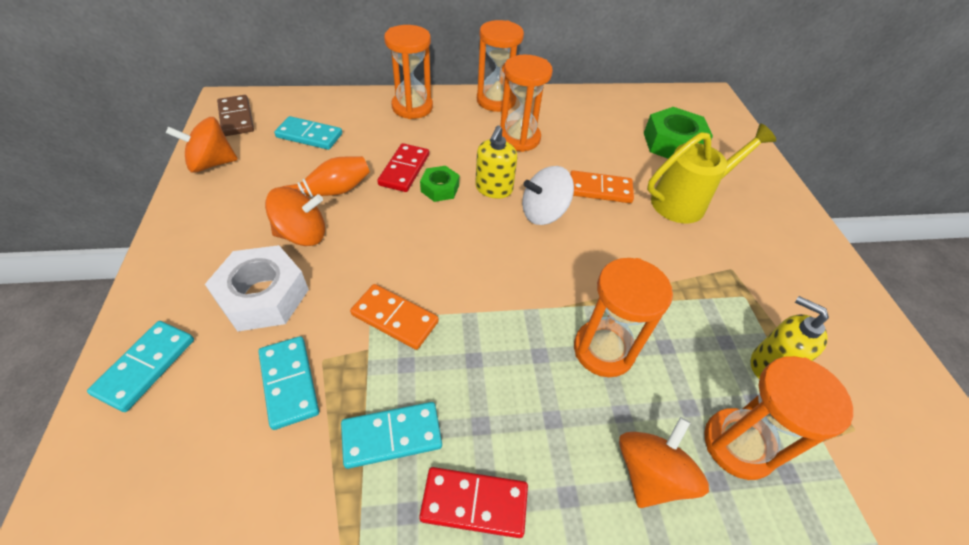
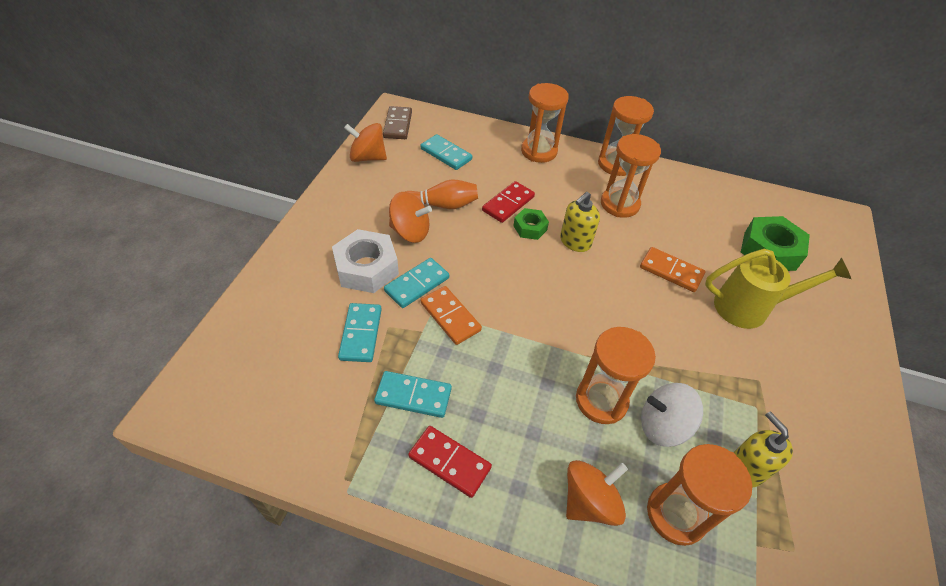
camera: 25 degrees right, 0 degrees up
(146, 366) = (278, 289): turquoise domino -> turquoise domino (417, 284)
(543, 213) = (608, 275): white spinning top -> white spinning top (662, 425)

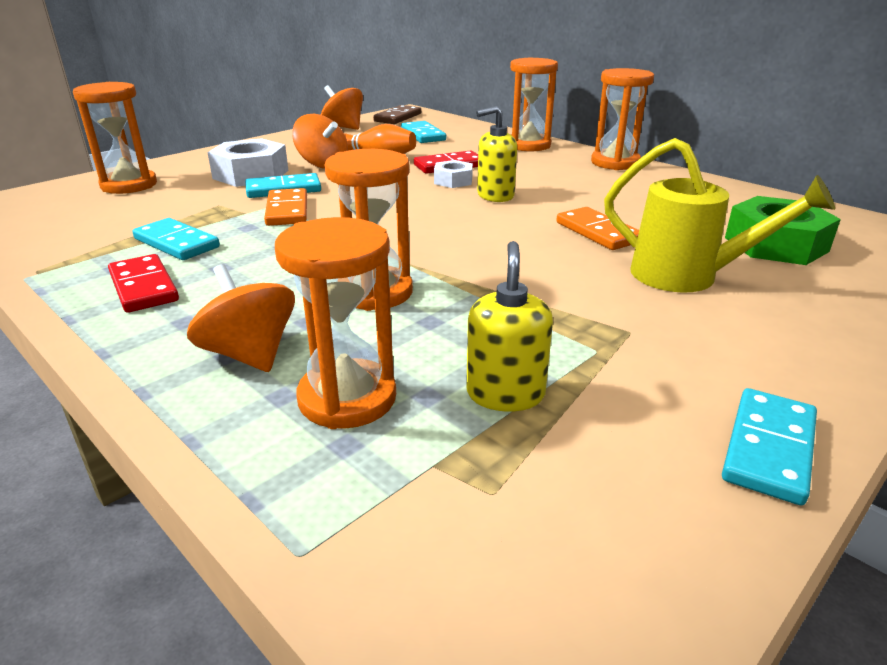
camera: 30 degrees right, 20 degrees down
(361, 334) = (188, 203): turquoise domino -> turquoise domino (769, 448)
(530, 228) = (453, 181): green nut -> white nut
(589, 501) = (250, 354): orange spinning top -> orange spinning top turned 120 degrees counterclockwise
(619, 204) = (586, 184): orange hourglass -> orange hourglass (129, 185)
(662, 425) = (430, 328): white spinning top -> none

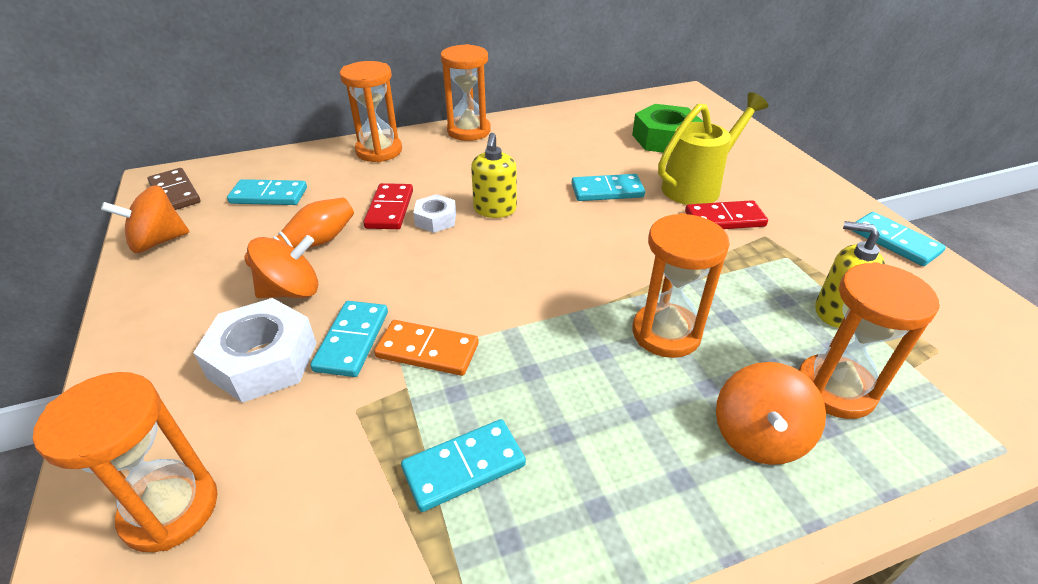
camera: 65 degrees left, 10 degrees up
(144, 287) = (582, 511): red domino -> red domino (724, 219)
(250, 354) = (758, 436): orange spinning top -> orange spinning top turned 60 degrees counterclockwise
(597, 232) = (607, 191): orange domino -> turquoise domino

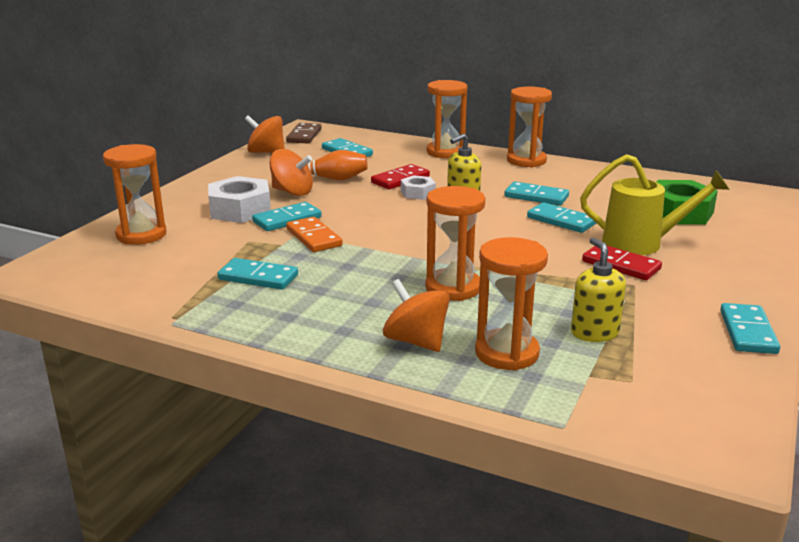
camera: 45 degrees right, 15 degrees down
(544, 171) = (536, 196): none -> turquoise domino
(758, 436) = (416, 341): orange spinning top -> orange spinning top turned 75 degrees clockwise

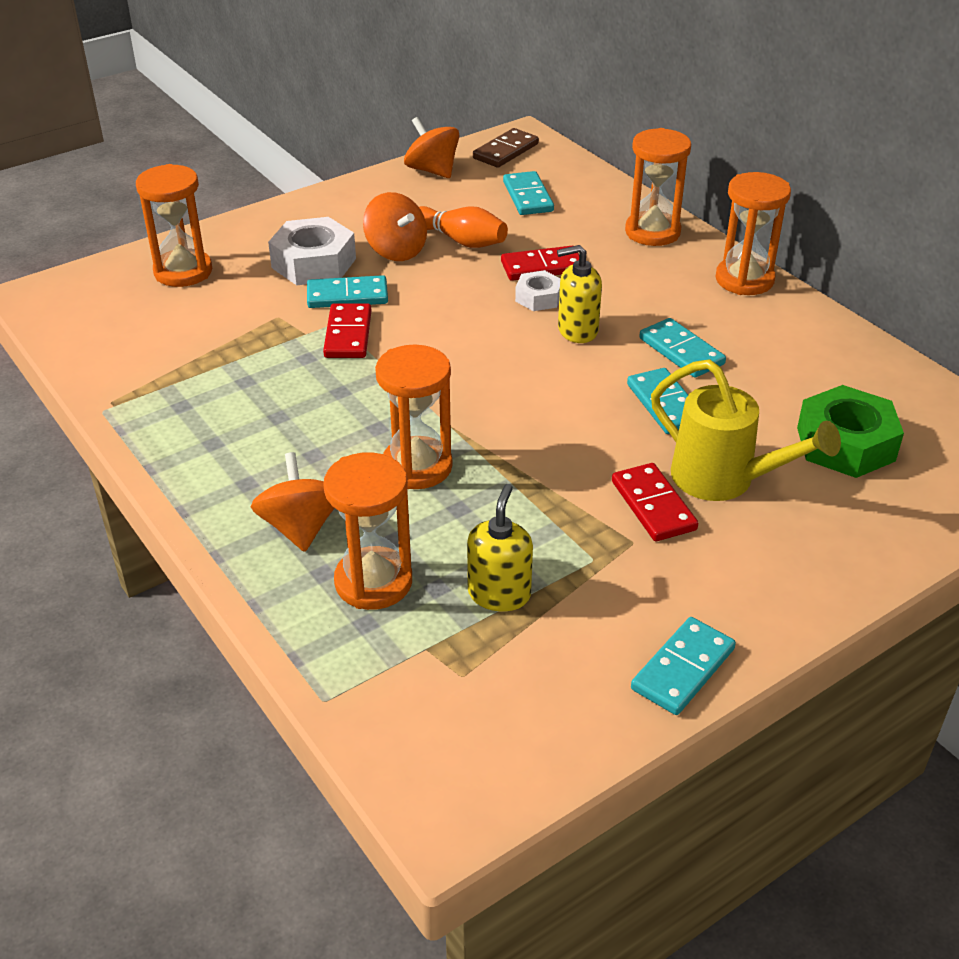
camera: 30 degrees right, 15 degrees up
(258, 277) = (236, 376): turquoise domino -> none
(314, 237) = (348, 334): orange domino -> red domino

